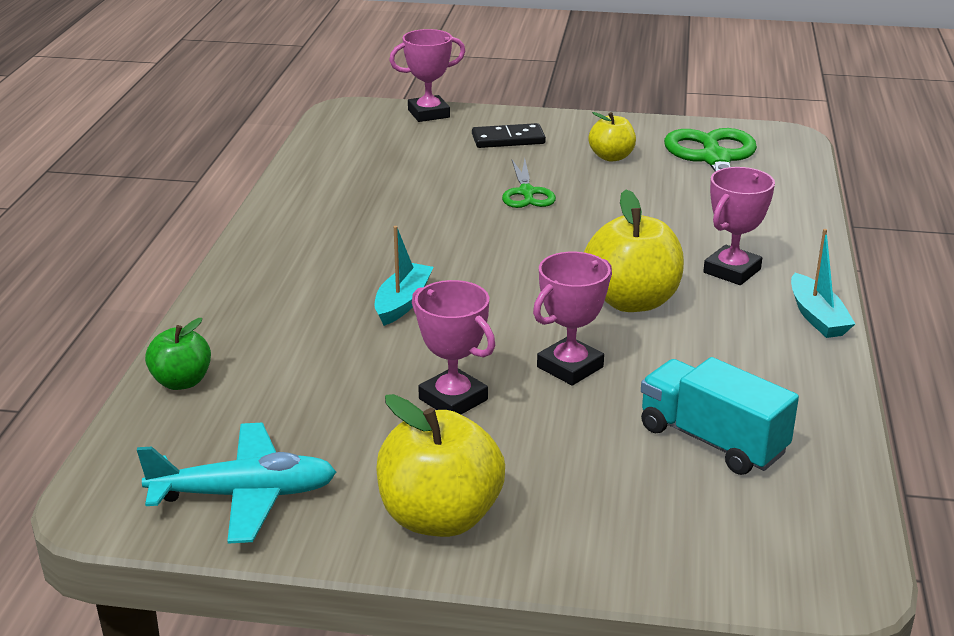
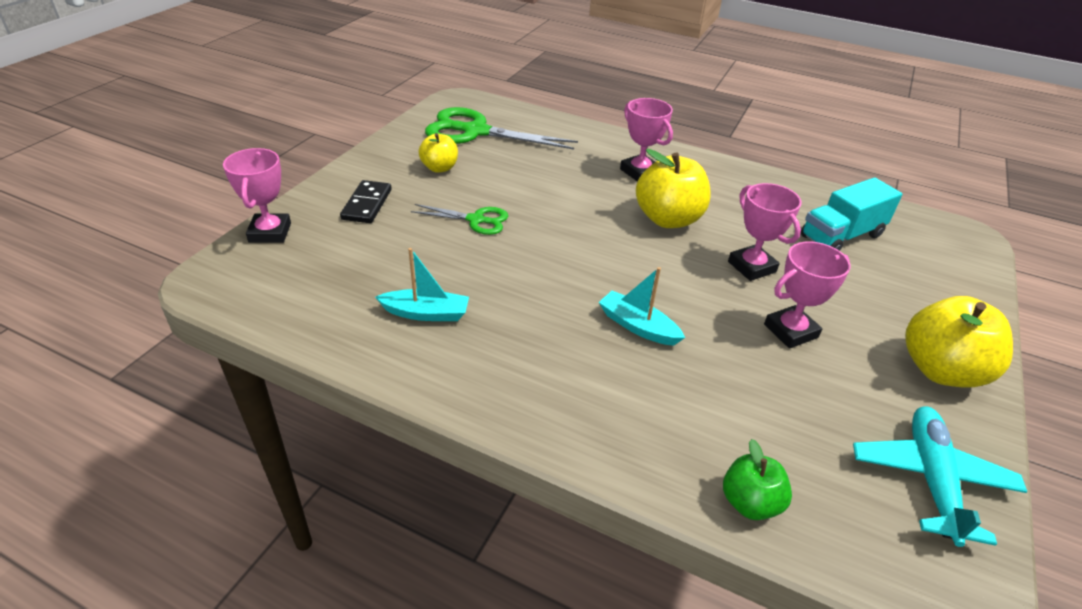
camera: 75 degrees left, 10 degrees up
(817, 317) = (705, 162): turquoise boat -> turquoise boat (426, 313)

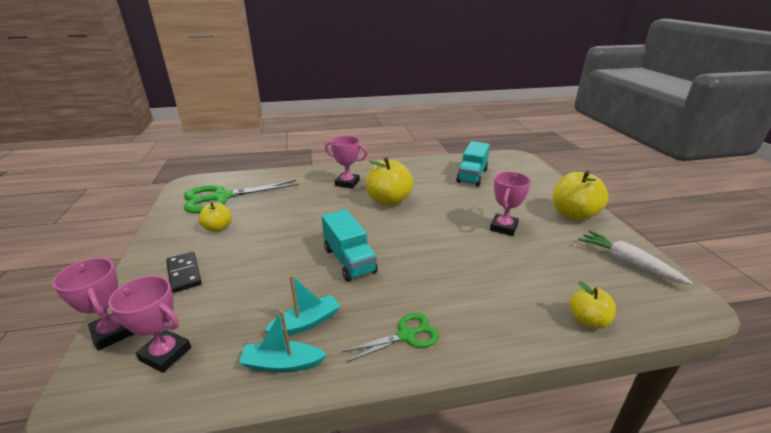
camera: 35 degrees left, 10 degrees down
(476, 220) = (278, 248): green scissors -> green scissors (406, 335)
(536, 271) = (349, 260): none -> turquoise truck
(637, 326) = (437, 262): turquoise boat -> turquoise boat (282, 364)
(750, 502) = (587, 320): green apple -> yellow apple
(751, 267) = (453, 206): pink trophy -> pink trophy (165, 354)
(931, 479) = (627, 263): turquoise plane -> white carrot

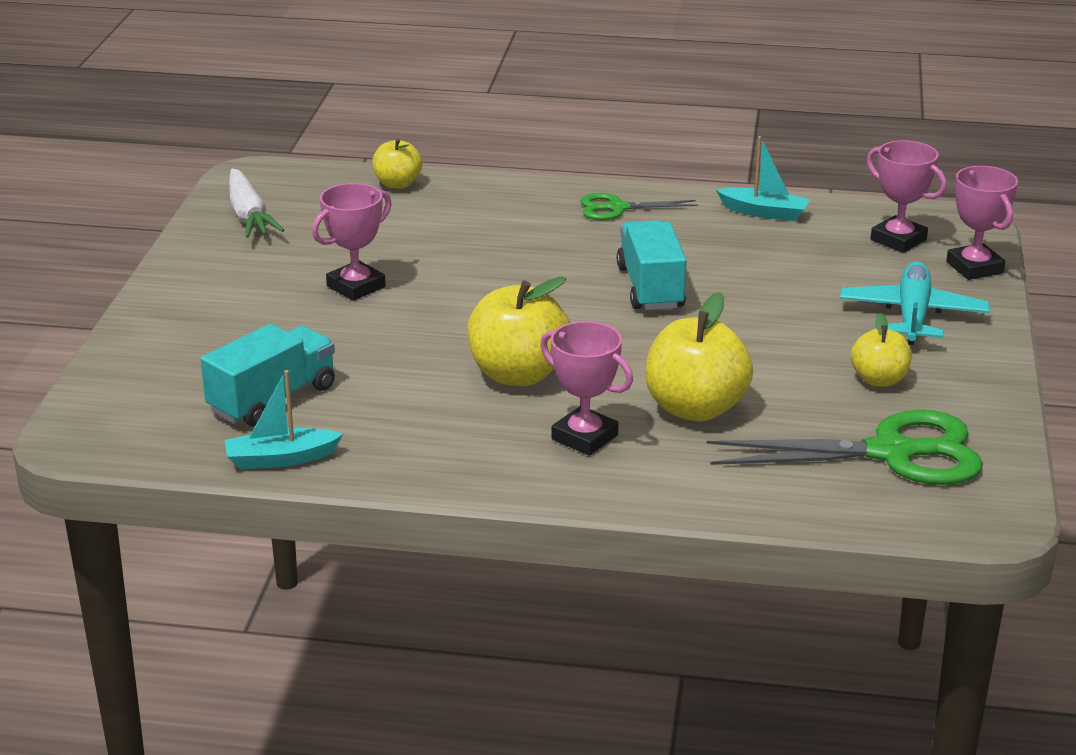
camera: 160 degrees left, 0 degrees up
(184, 273) = (912, 315): black domino -> turquoise plane
(306, 323) = (732, 236): turquoise boat -> turquoise boat (280, 459)
(573, 215) = (203, 283): yellow apple -> yellow apple (695, 408)

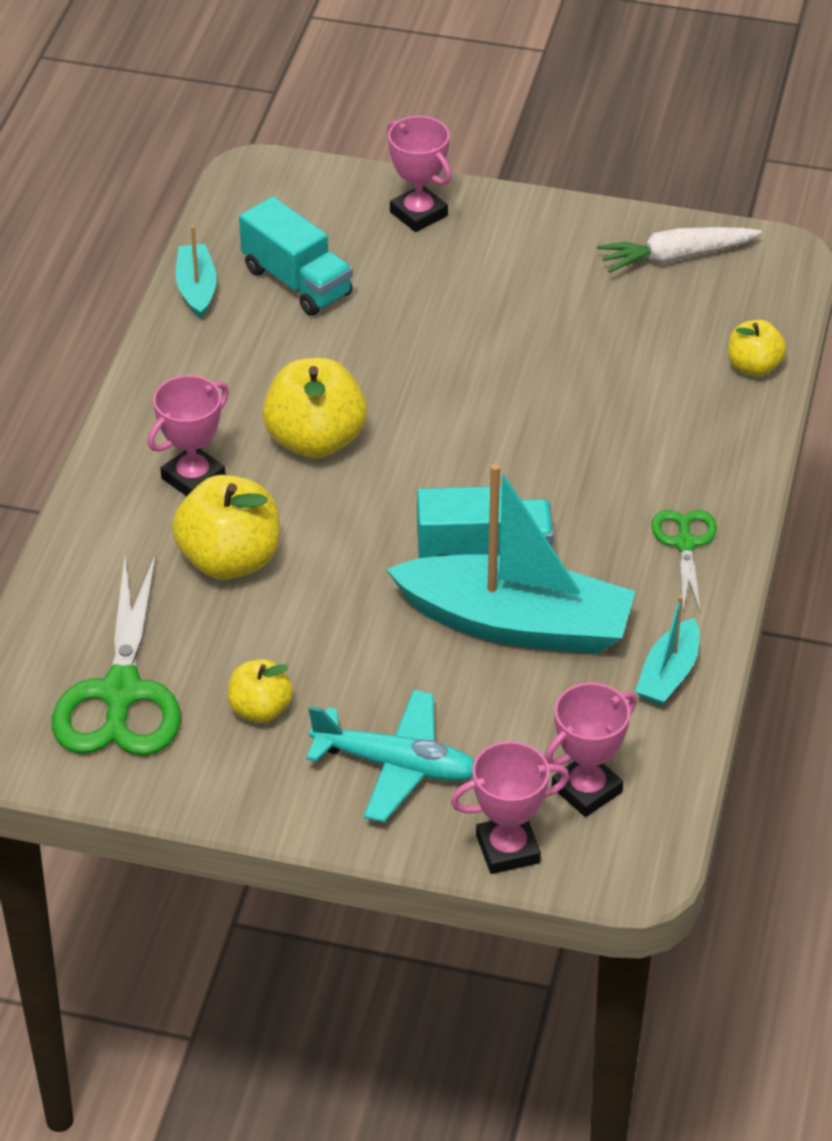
camera: 95 degrees right, 15 degrees up
(356, 286) = (508, 334): pink trophy -> pink trophy (418, 214)
(731, 271) = (516, 623): none -> turquoise boat

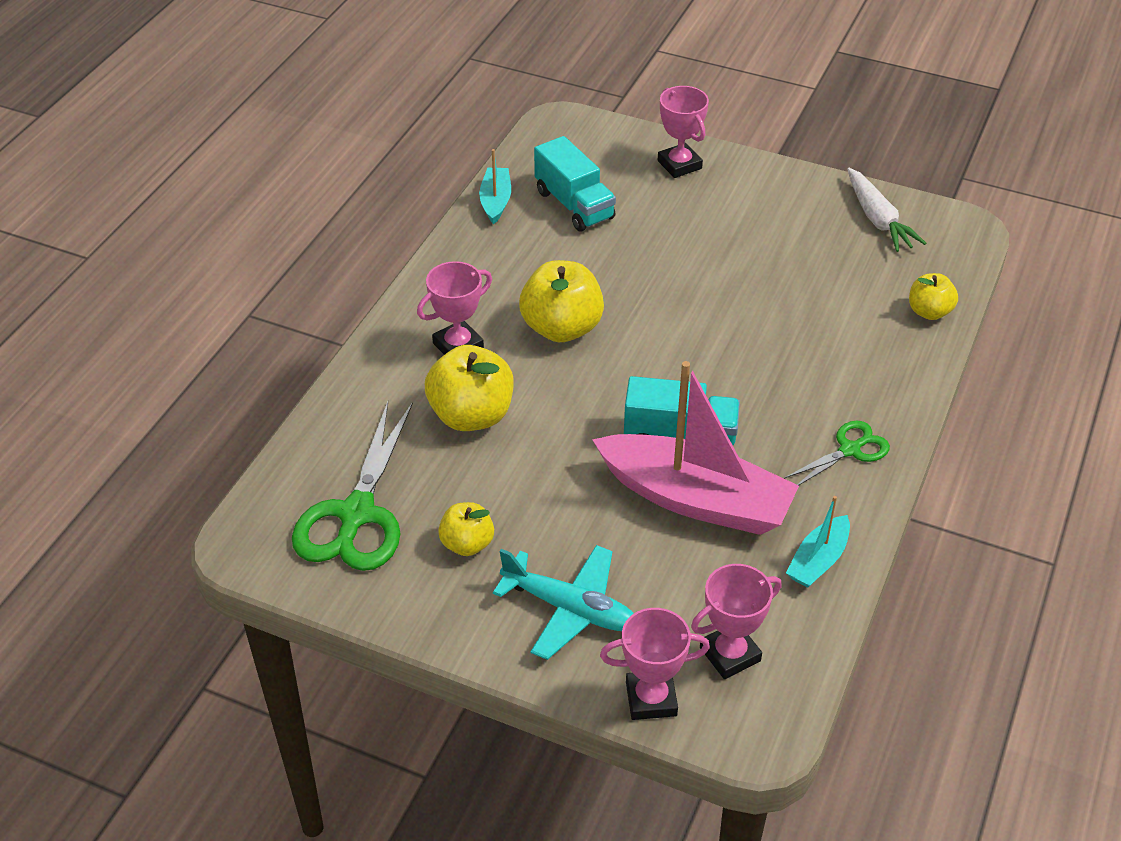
camera: 10 degrees right, 0 degrees up
(516, 623) = (696, 499): turquoise boat -> pink boat
(676, 257) = (878, 219): white carrot -> white carrot turned 105 degrees counterclockwise
(685, 543) = (850, 450): green scissors -> green scissors turned 45 degrees clockwise

